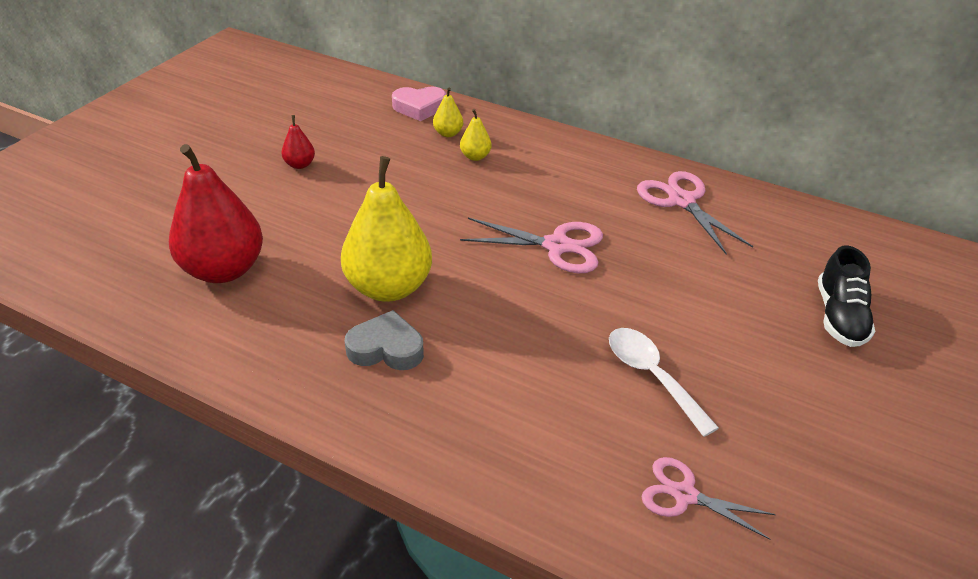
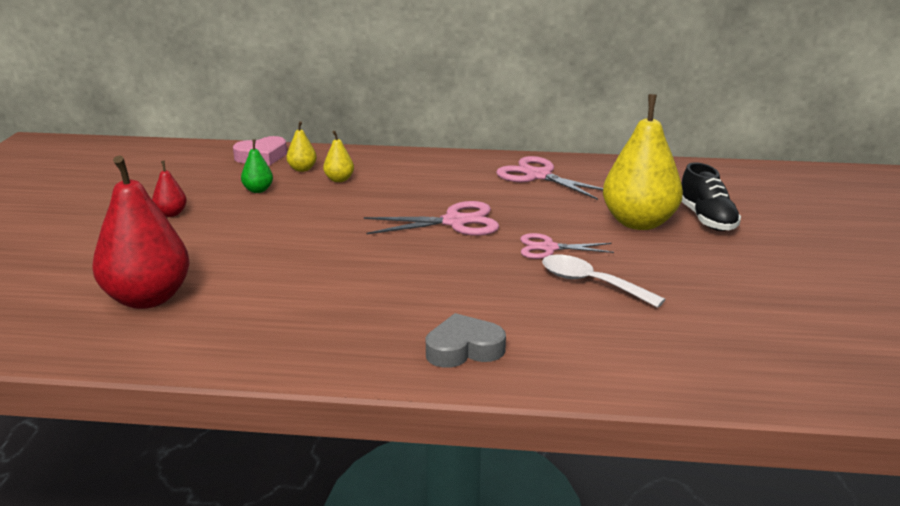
camera: 20 degrees left, 15 degrees down
(386, 348) = (350, 316): grey heart -> grey heart (464, 349)
(389, 287) = (322, 277): yellow pear -> yellow pear (639, 223)
(392, 152) = (258, 190): none -> green pear
(684, 495) = (667, 345): pink scissors -> pink scissors (548, 248)

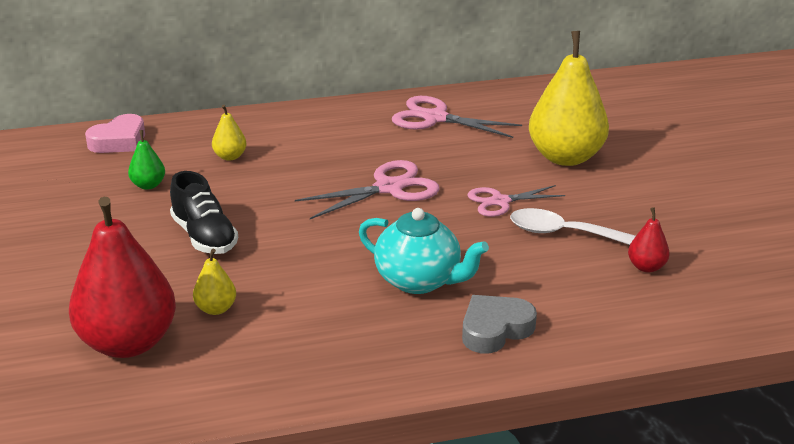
camera: 20 degrees left, 5 degrees up
(171, 214) = (70, 233): red pear -> red pear (646, 267)
(302, 169) = (178, 150): yellow pear -> yellow pear (216, 309)
(425, 297) = (419, 281): none -> turquoise teapot
(707, 219) = (623, 142): black shoe -> black shoe (204, 237)

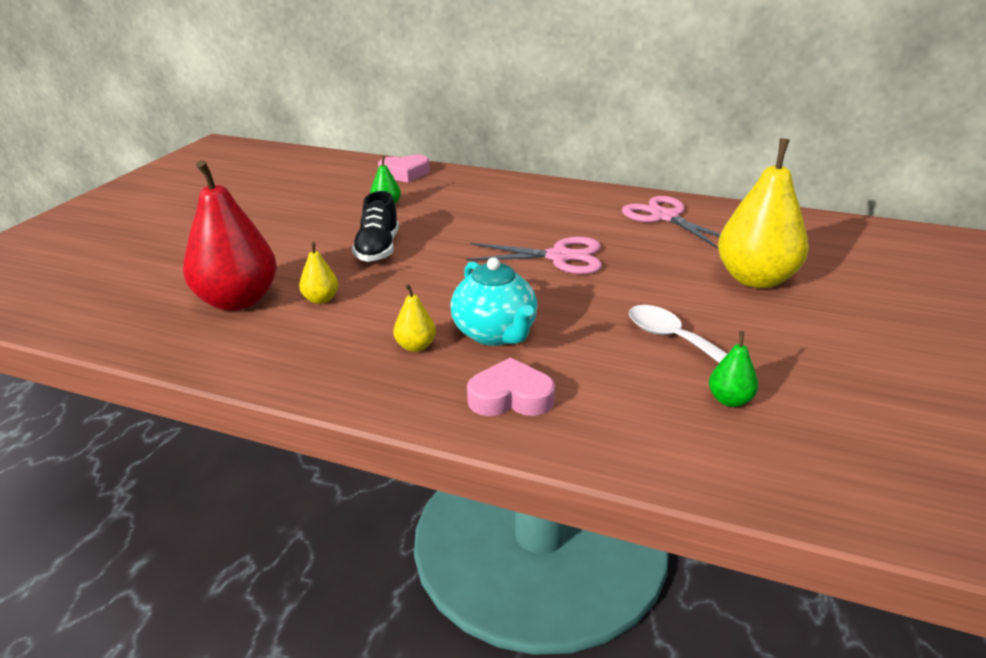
camera: 35 degrees right, 0 degrees up
(230, 156) = (465, 202): yellow pear -> yellow pear (415, 346)
(495, 329) = (510, 397): grey heart -> pink heart
(500, 201) = (645, 296): pink scissors -> none
(646, 267) = (730, 400): red pear -> green pear

